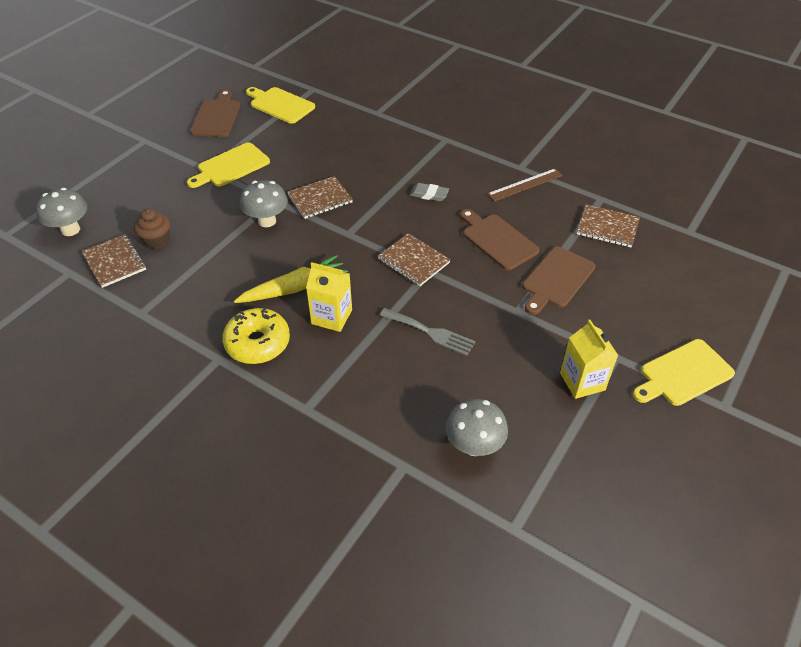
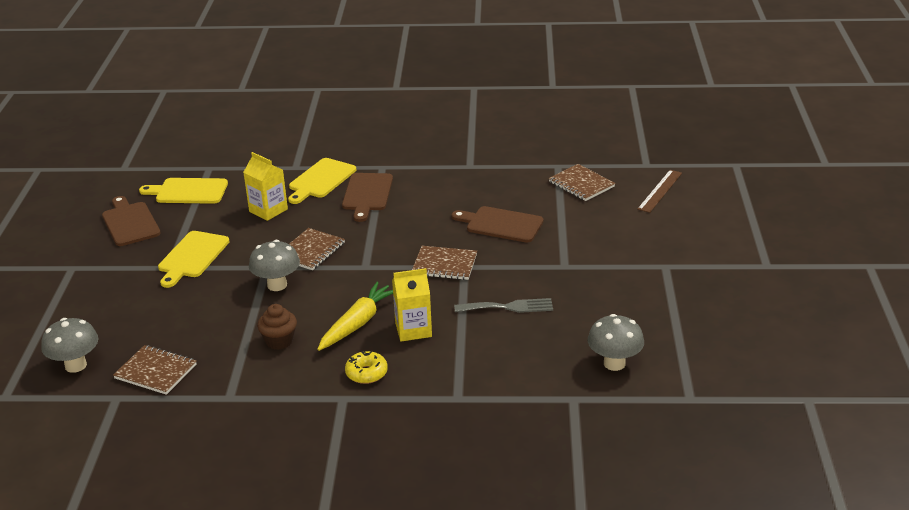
camera: 30 degrees left, 15 degrees down
(157, 240) = (181, 339): brown cupcake -> brown cupcake (279, 341)
(257, 343) = (366, 373): yellow donut -> yellow donut, size x0.63
(429, 194) = (409, 213): grey eraser -> none
(525, 184) = (486, 177): brown ruler -> brown ruler (660, 191)
(556, 279) = (574, 233): brown cutting board -> brown cutting board (367, 194)
(582, 381) = (655, 291): yellow carton -> yellow carton (268, 210)
(607, 227) = (581, 184): brown notebook -> brown notebook turned 60 degrees clockwise
(683, 374) = (722, 257): yellow cutting board -> yellow cutting board (320, 180)

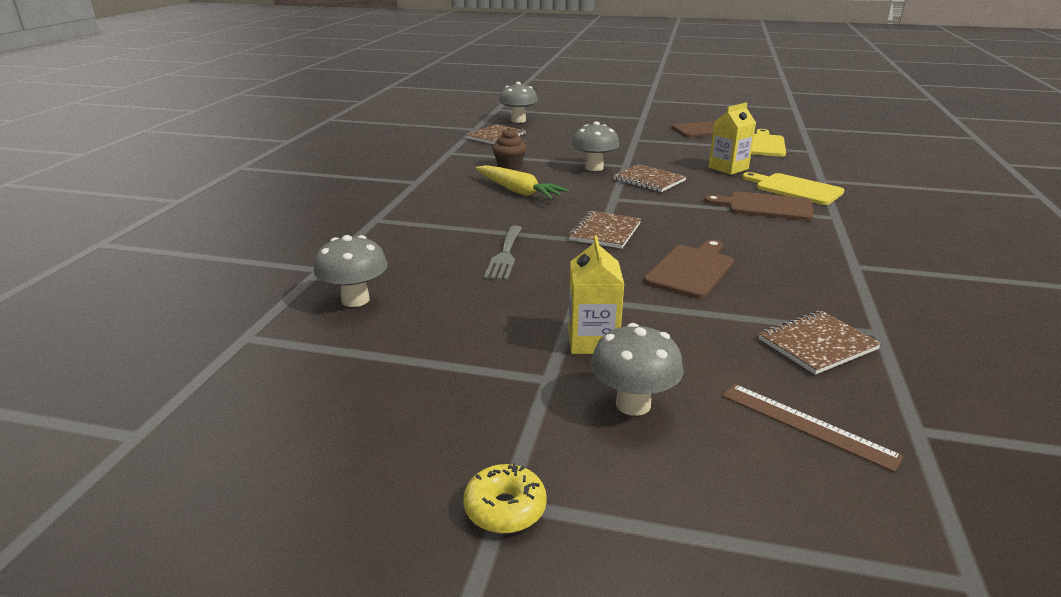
camera: 100 degrees right, 5 degrees down
(192, 257) = (649, 145): yellow cutting board -> none
(366, 373) = (442, 190): yellow donut -> yellow donut (505, 508)
(413, 329) = (493, 210): yellow carton -> yellow carton (593, 341)
(672, 237) = (633, 404): none -> grey mushroom

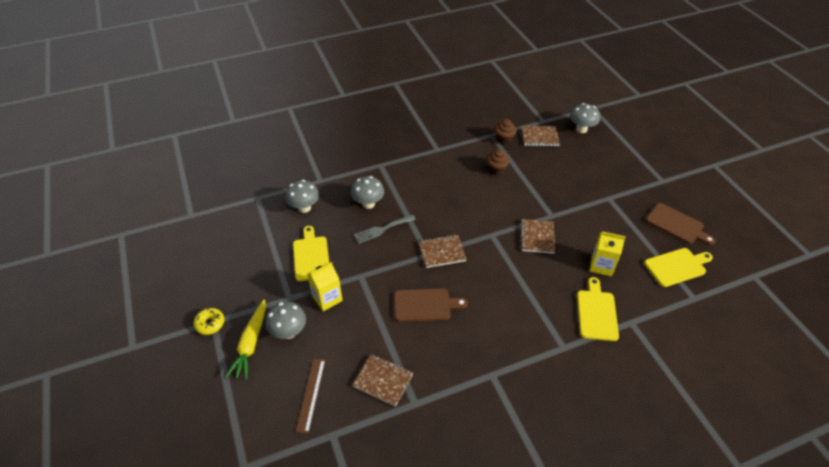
camera: 55 degrees right, 20 degrees up
(467, 150) = (503, 139): none -> brown cupcake
(477, 327) = (311, 256): none -> yellow cutting board
(518, 191) = (463, 192): yellow carrot -> yellow carrot (251, 343)
(594, 168) = (532, 204): grey mushroom -> grey mushroom (368, 204)
(765, 206) = (547, 307): brown cutting board -> none

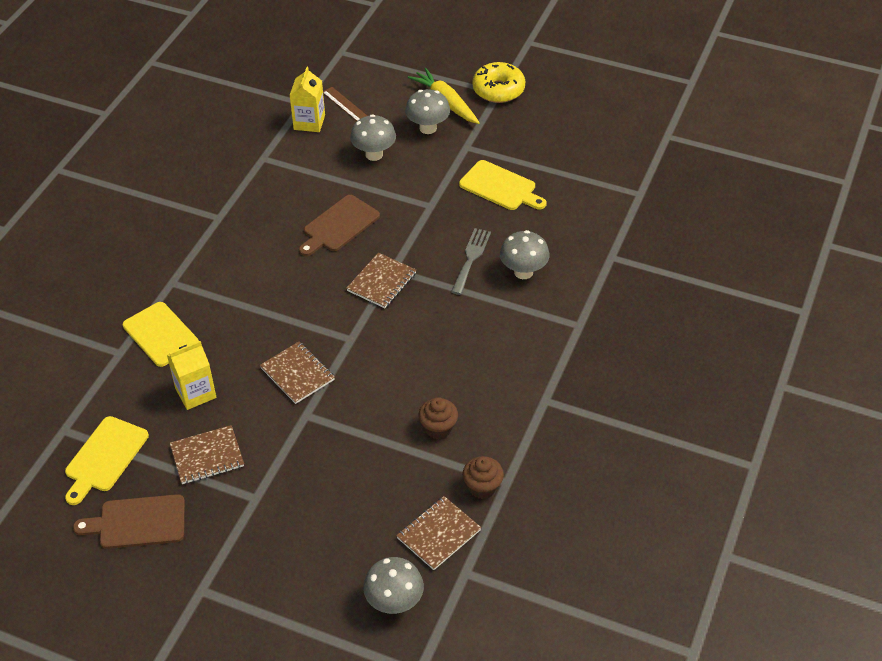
camera: 135 degrees right, 0 degrees up
(210, 324) = (498, 90): yellow donut -> yellow donut, size x1.59
(304, 208) = (579, 220): grey mushroom -> grey mushroom (374, 154)
(327, 298) = (433, 169): yellow carton -> yellow carton (309, 122)
(383, 380) = (306, 153): brown notebook -> brown notebook (207, 456)

